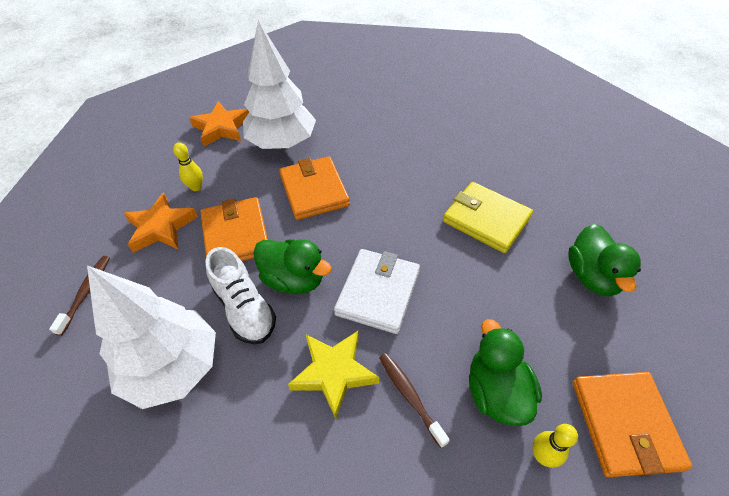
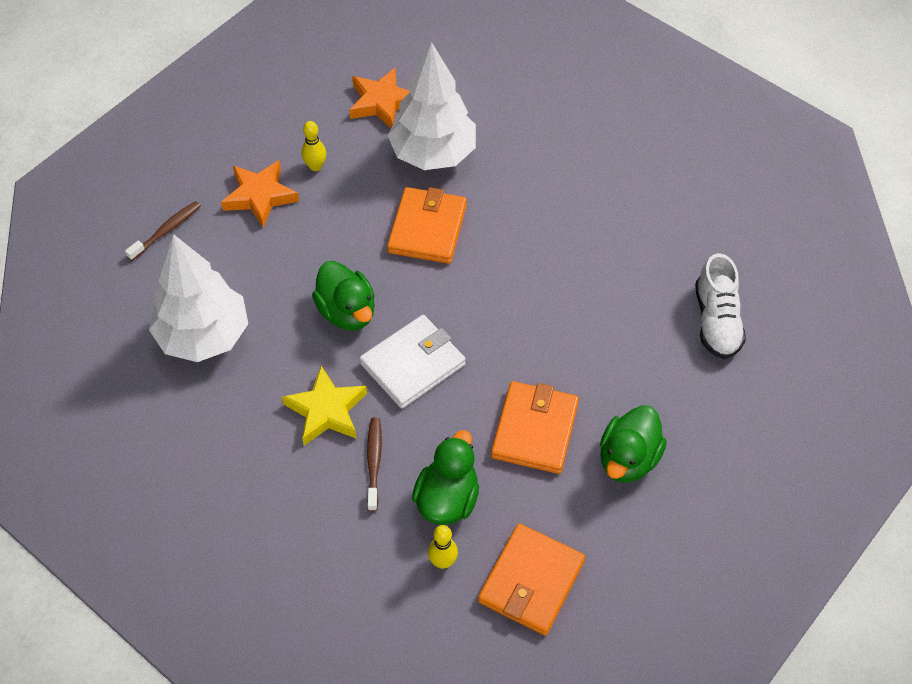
camera: 30 degrees right, 5 degrees up
(236, 235) = (323, 239): orange wallet -> orange wallet (535, 430)
(244, 308) = (288, 316): white shoe -> white shoe (716, 321)
(486, 219) = (576, 349): yellow wallet -> none

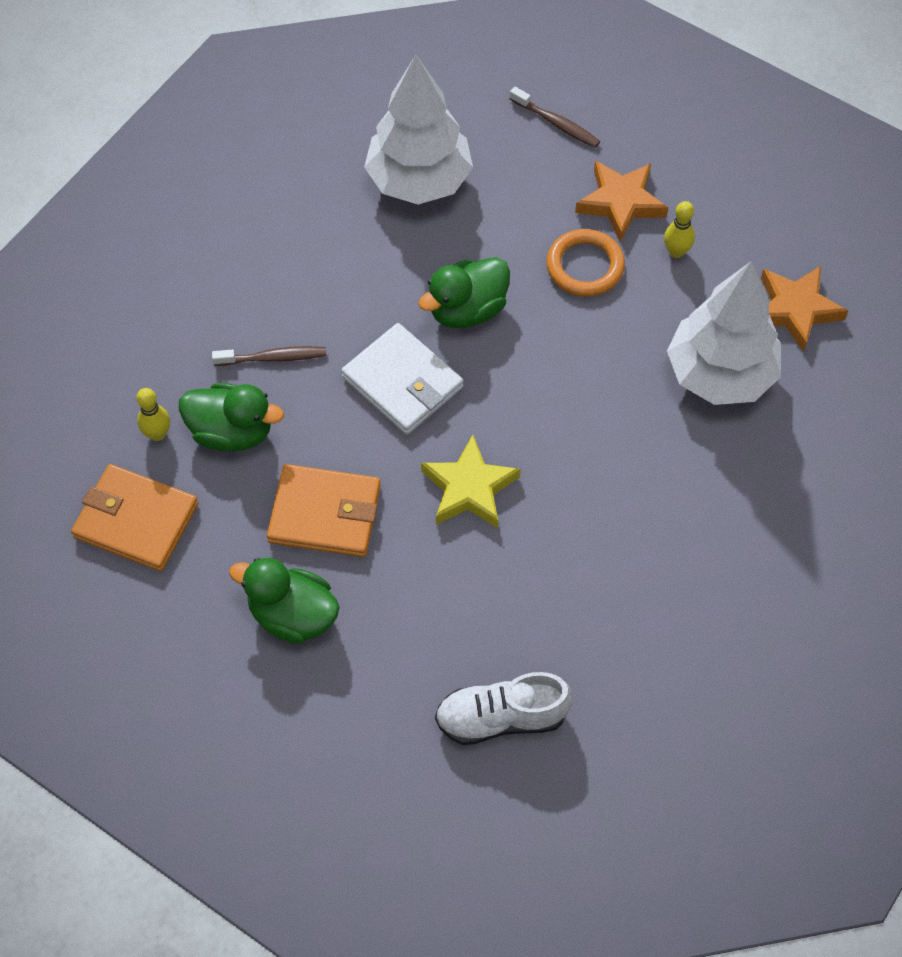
camera: 85 degrees right, 5 degrees up
(318, 227) = (585, 266): none -> orange ring
(326, 410) = (335, 306): yellow star -> yellow star (469, 488)
(427, 228) = (600, 379): orange wallet -> none

